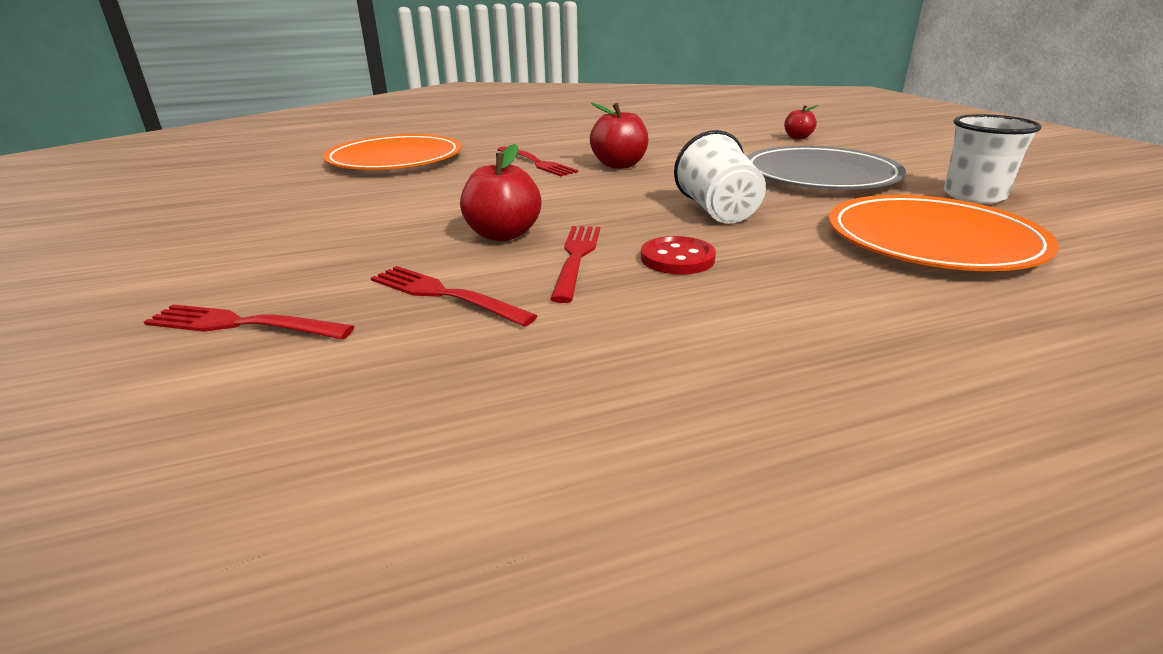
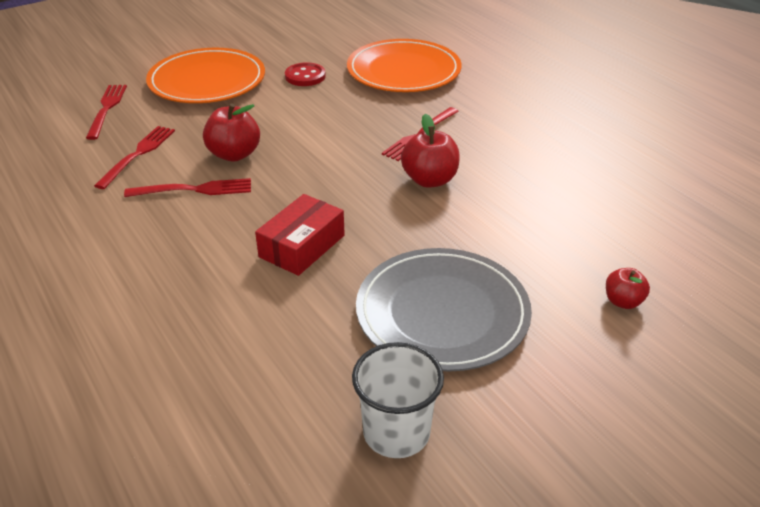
camera: 75 degrees right, 10 degrees up
(677, 258) = (195, 232): red button -> red button (305, 76)
(718, 212) = (302, 246): white cup -> red box
(932, 240) = (246, 372): orange plate -> orange plate (207, 81)

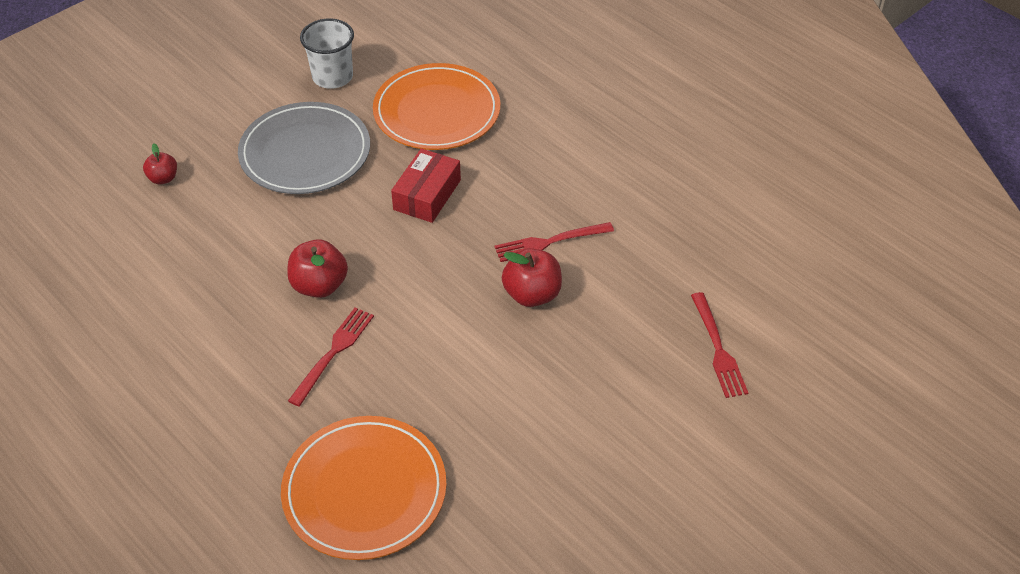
camera: 170 degrees right, 10 degrees up
(138, 154) = (633, 280): red fork -> none
(207, 81) = (628, 425): orange plate -> orange plate (437, 111)
(305, 76) = (500, 455): red button -> none

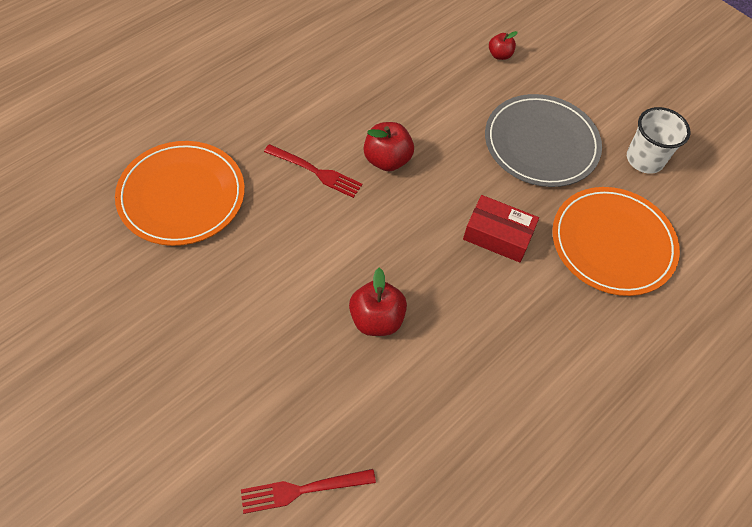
camera: 85 degrees right, 10 degrees up
(550, 242) = (443, 338): red fork -> none

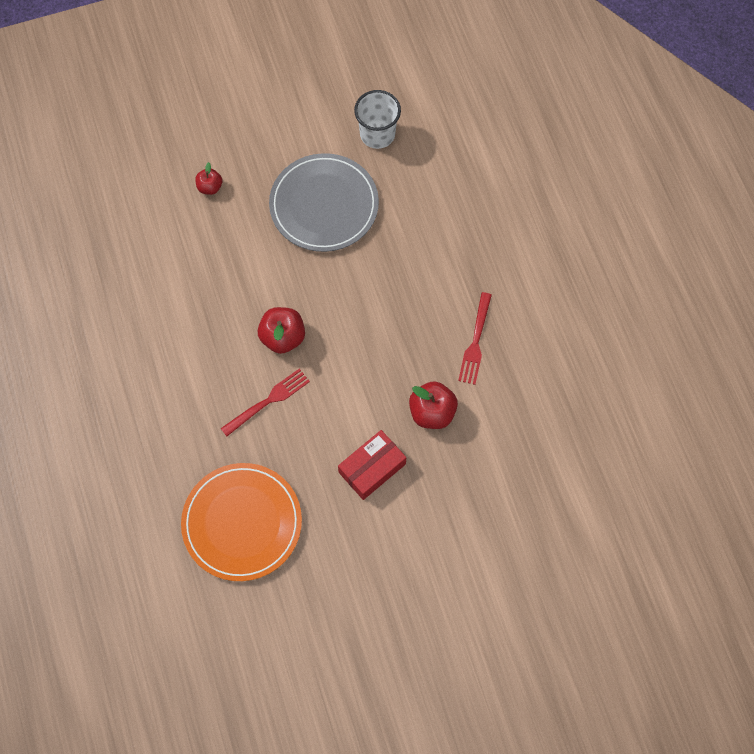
camera: 60 degrees left, 10 degrees up
(303, 490) = (544, 520): red fork -> red fork (475, 342)
(498, 235) = (398, 286): red box -> red box (372, 468)
(612, 243) = (443, 204): orange plate -> none

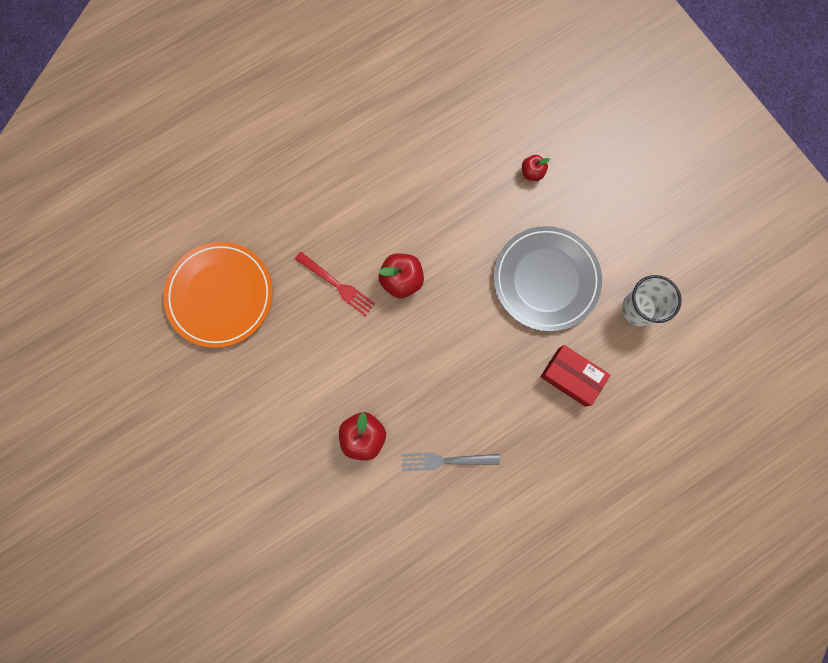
camera: 75 degrees right, 10 degrees up
(372, 468) = (296, 395): red box -> red box (571, 377)
(475, 342) = (446, 460): red fork -> grey fork

